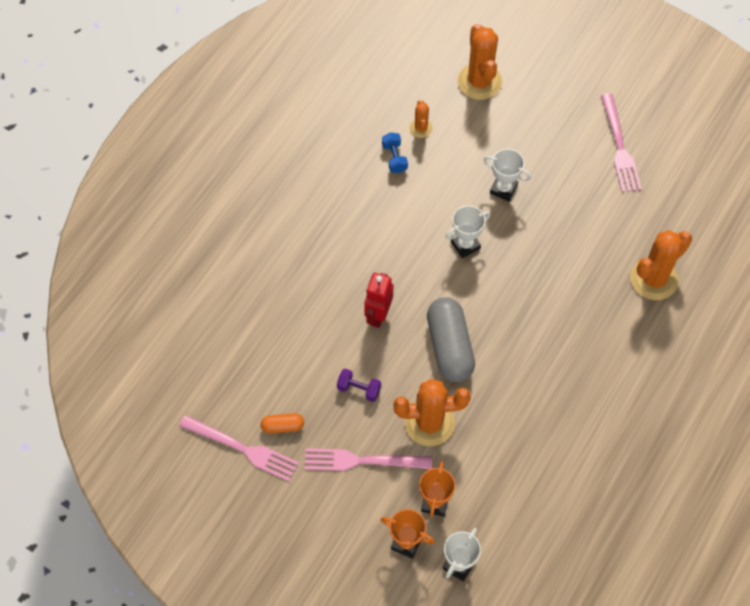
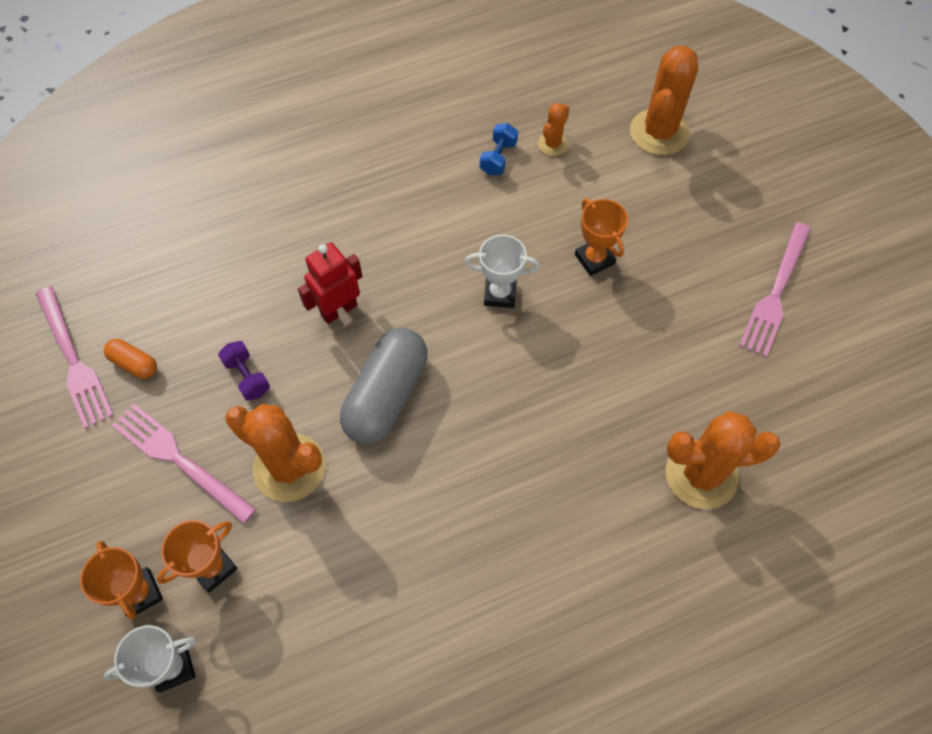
camera: 35 degrees right, 0 degrees up
(503, 189) = (594, 259): white trophy -> orange trophy

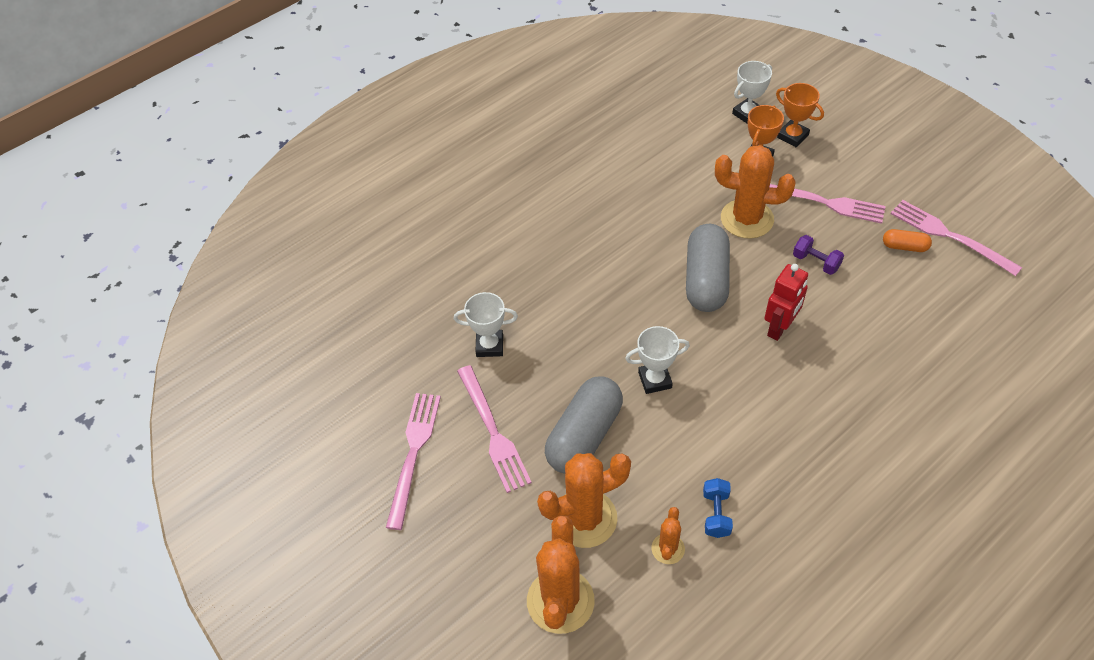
camera: 165 degrees right, 10 degrees down
(594, 259) = (584, 436): orange trophy -> grey capsule
(671, 390) = (489, 346): none -> white trophy
(687, 290) = (493, 432): none -> pink fork
(701, 475) = (455, 295): orange cactus -> orange cactus (585, 518)

